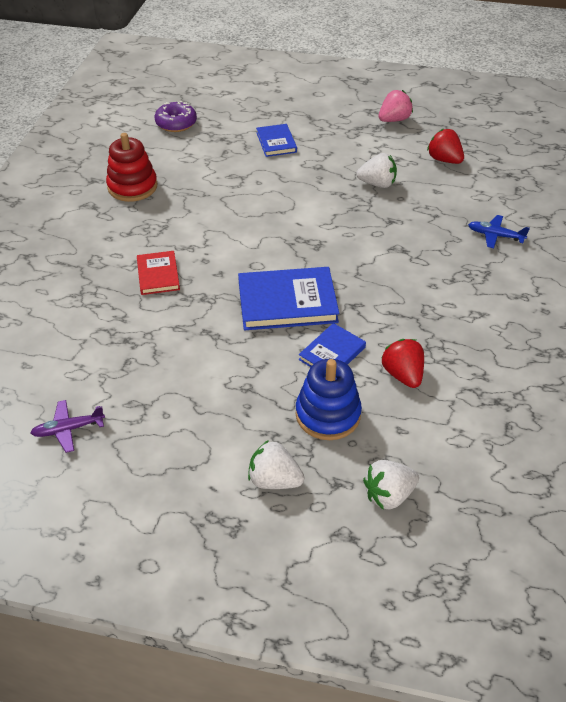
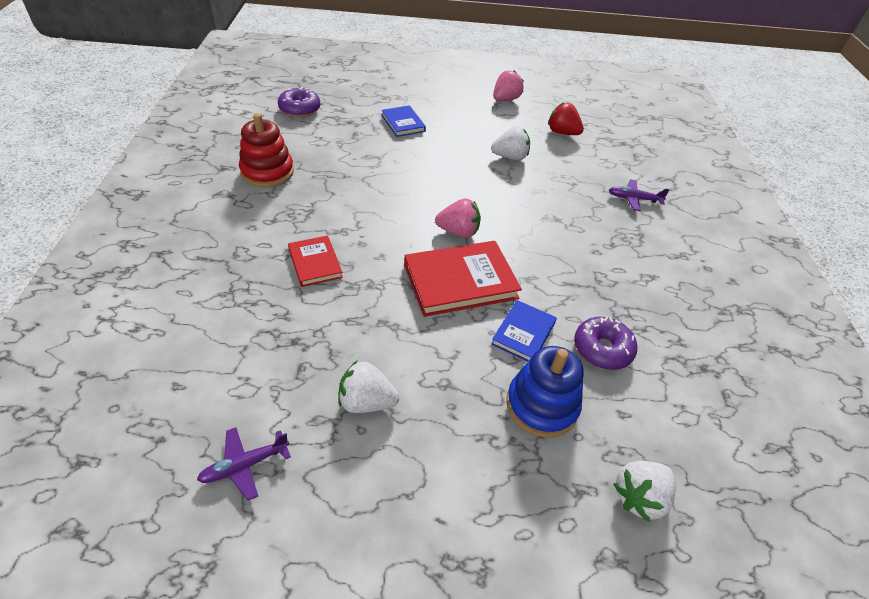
camera: 15 degrees left, 0 degrees up
(274, 480) = (508, 497): white strawberry -> white strawberry (366, 402)
(287, 302) = (460, 281): blue book -> red book
(299, 256) = (458, 232): none -> pink strawberry
(402, 374) = (602, 349): red strawberry -> purple donut
(495, 236) = (634, 199): blue plane -> purple plane

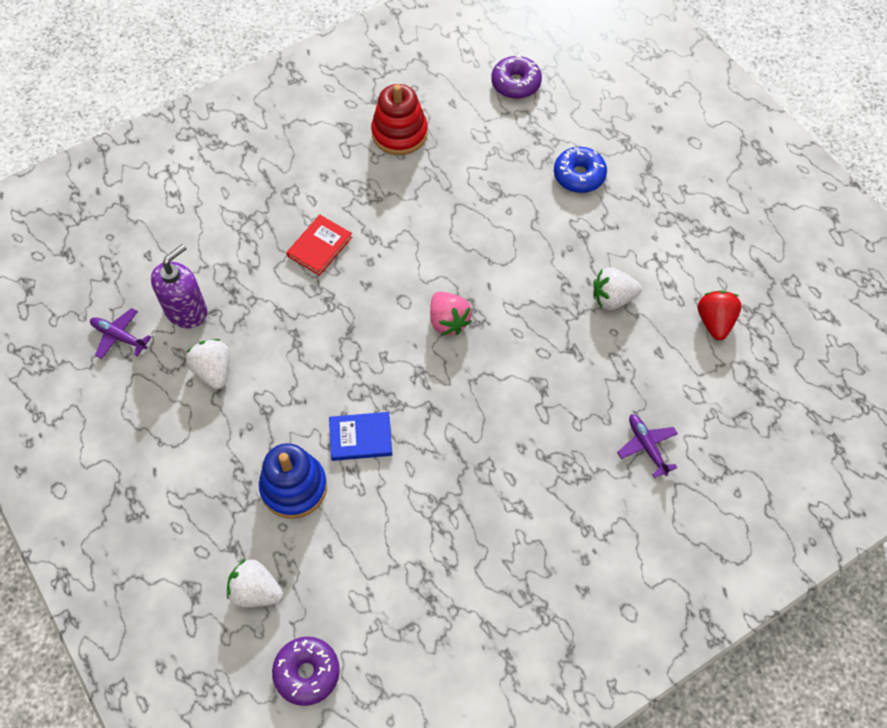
camera: 60 degrees right, 15 degrees up
(277, 388) = (186, 311): none -> purple soap dispenser
(403, 123) = (579, 175): blue book -> blue donut
(460, 281) = (384, 359): red book -> none
(505, 99) = (729, 233): pink strawberry -> none
(510, 157) = (612, 298): white strawberry -> white strawberry turned 120 degrees clockwise
(602, 349) = (389, 506): purple donut -> purple donut (307, 673)

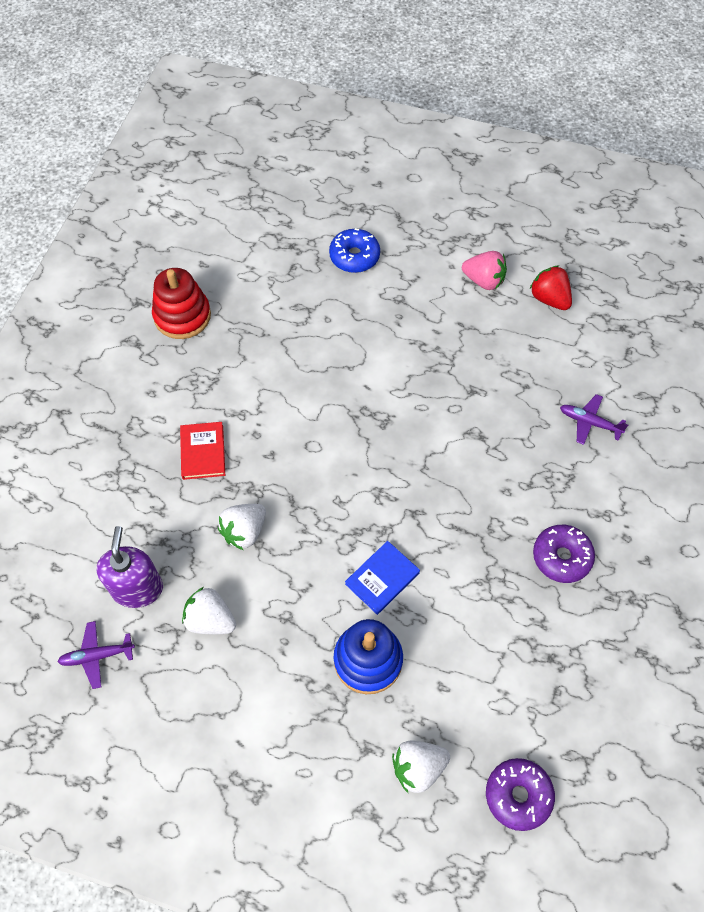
camera: 40 degrees left, 0 degrees up
(448, 321) = (362, 436): pink strawberry -> pink strawberry (484, 280)
(515, 83) = (239, 217): purple donut -> purple donut (561, 557)
(612, 298) = (465, 332): white strawberry -> white strawberry (244, 531)

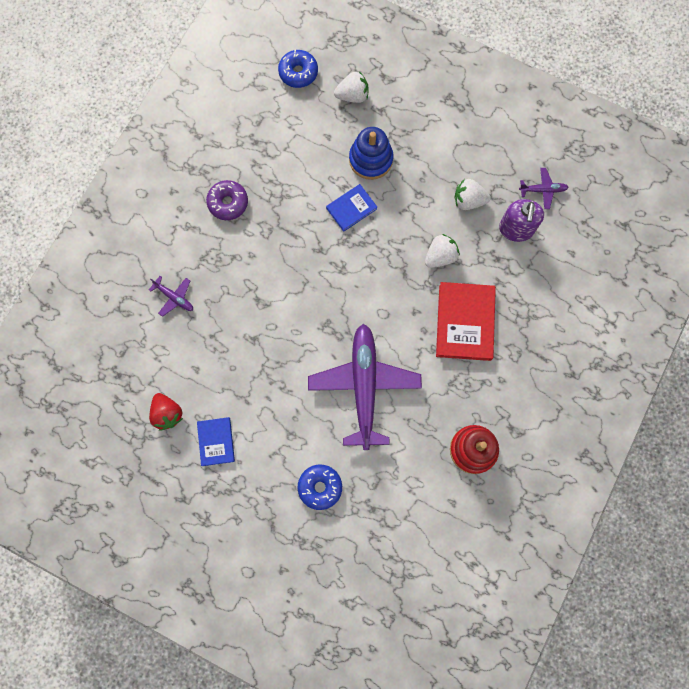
camera: 170 degrees left, 15 degrees up
(203, 452) = (465, 322): red book -> red book, size x1.74
(210, 620) = (468, 200): white strawberry -> white strawberry turned 150 degrees clockwise
(322, 360) = (364, 387): none -> purple plane
(484, 280) = (216, 441): pink strawberry -> blue book
(518, 795) = (298, 72): purple donut -> blue donut

